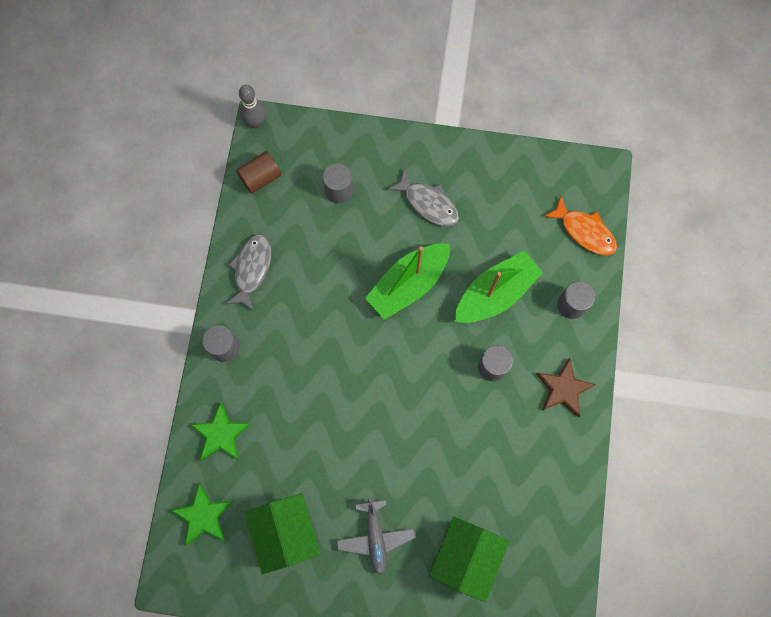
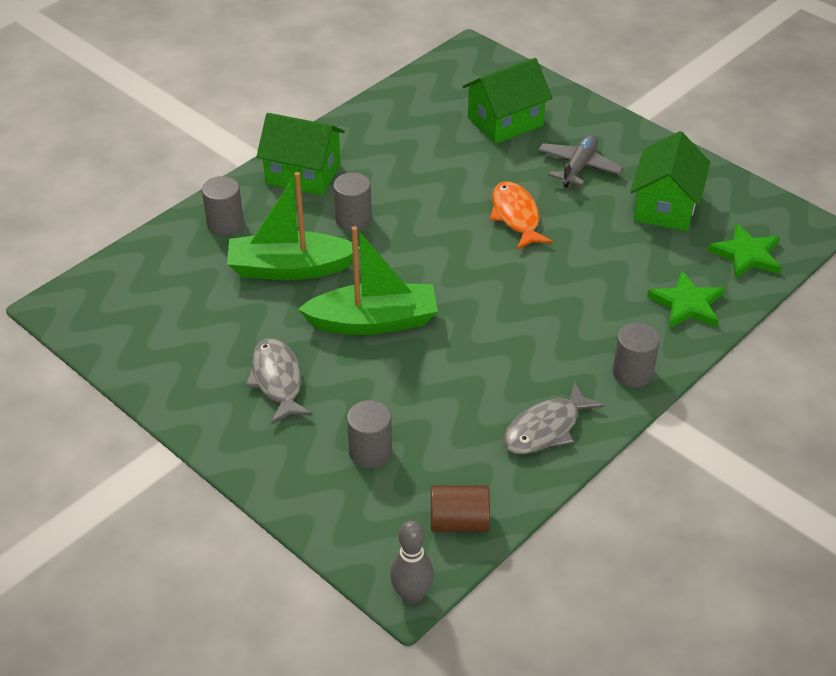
camera: 145 degrees left, 30 degrees down
(563, 389) = (303, 174): brown star -> green house
(584, 231) = (142, 268): orange fish -> orange fish (516, 216)

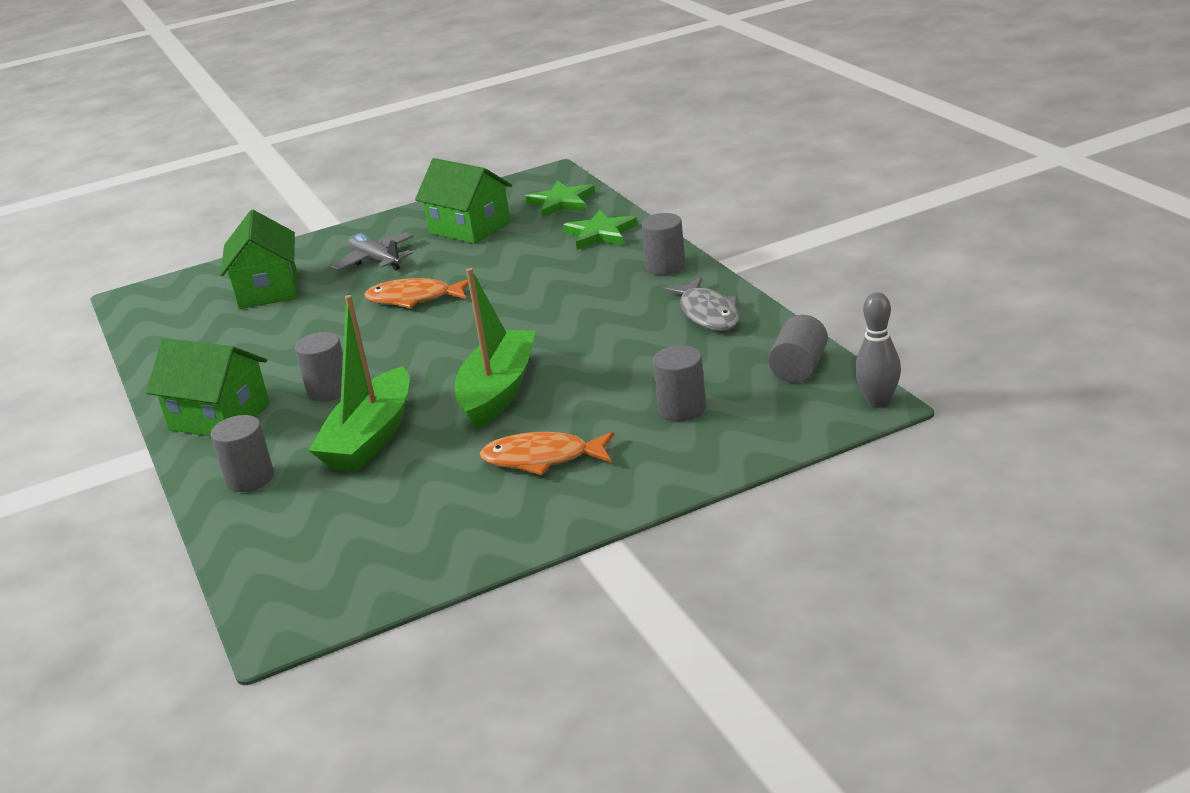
camera: 65 degrees left, 15 degrees down
(277, 380) = (542, 458): grey fish -> orange fish
(303, 174) = (219, 417): green house -> green house turned 75 degrees clockwise
(459, 522) = (799, 368): brown cylinder -> grey cylinder

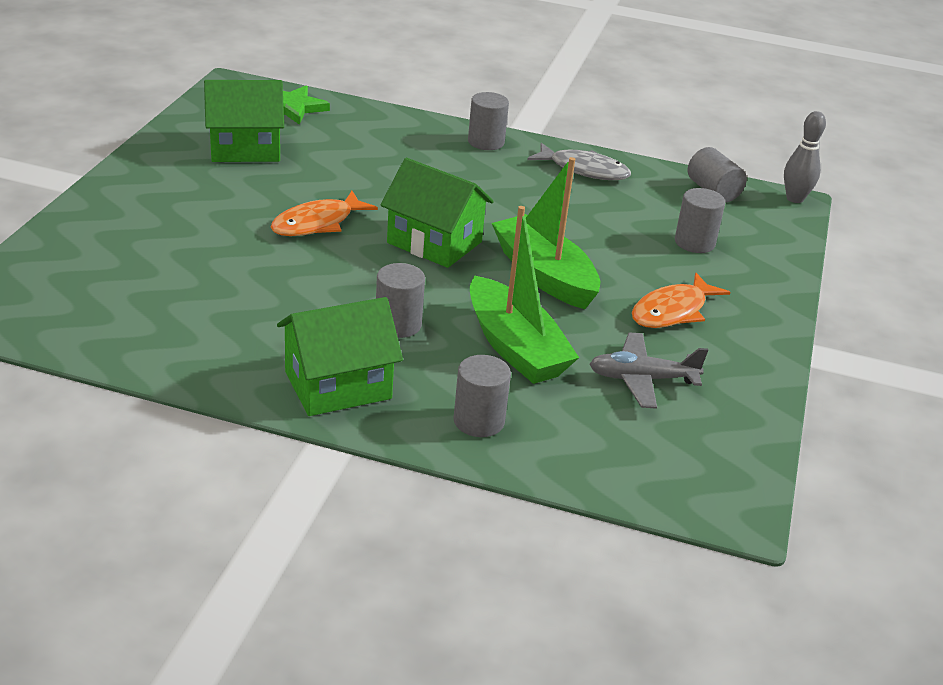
camera: 55 degrees left, 5 degrees up
(268, 290) = (138, 257): green house -> green house (434, 242)
(375, 260) = (205, 200): grey plane -> grey plane (642, 379)
(600, 233) = (380, 127): green star -> none

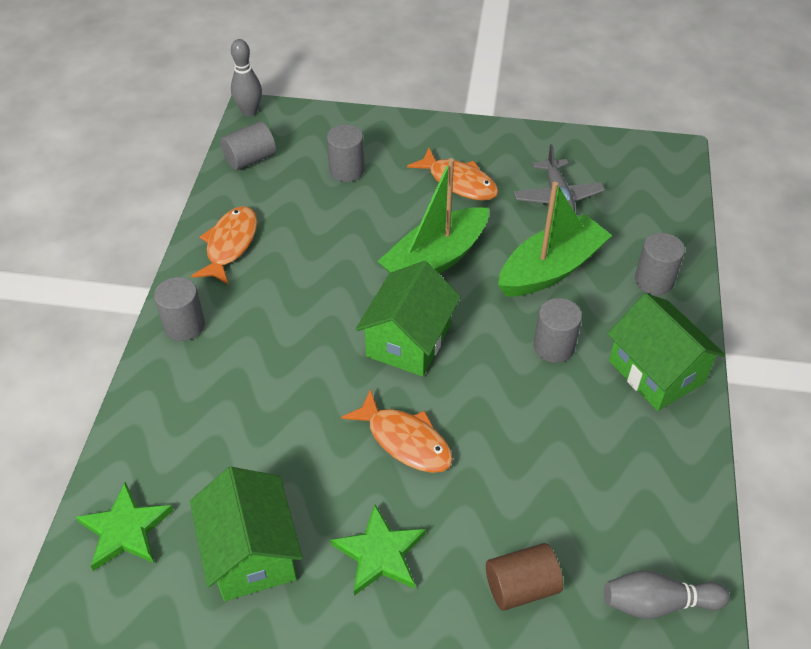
camera: 95 degrees left, 15 degrees up
(79, 317) = (657, 603): none -> grey bowling pin
(142, 253) = (521, 586): none -> brown cylinder
(213, 196) = (380, 553): none -> green star
(584, 170) = (230, 245): grey fish -> orange fish

